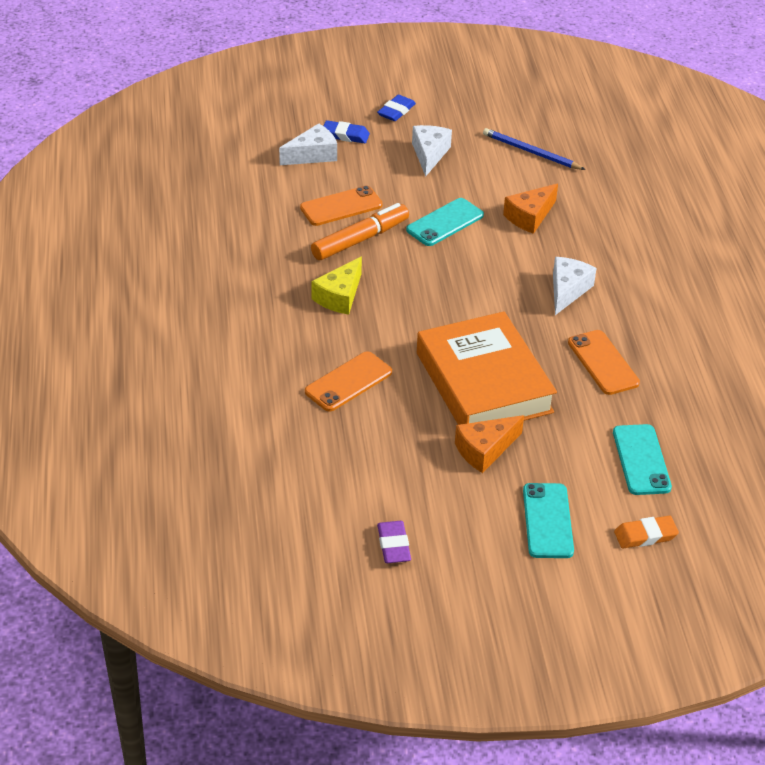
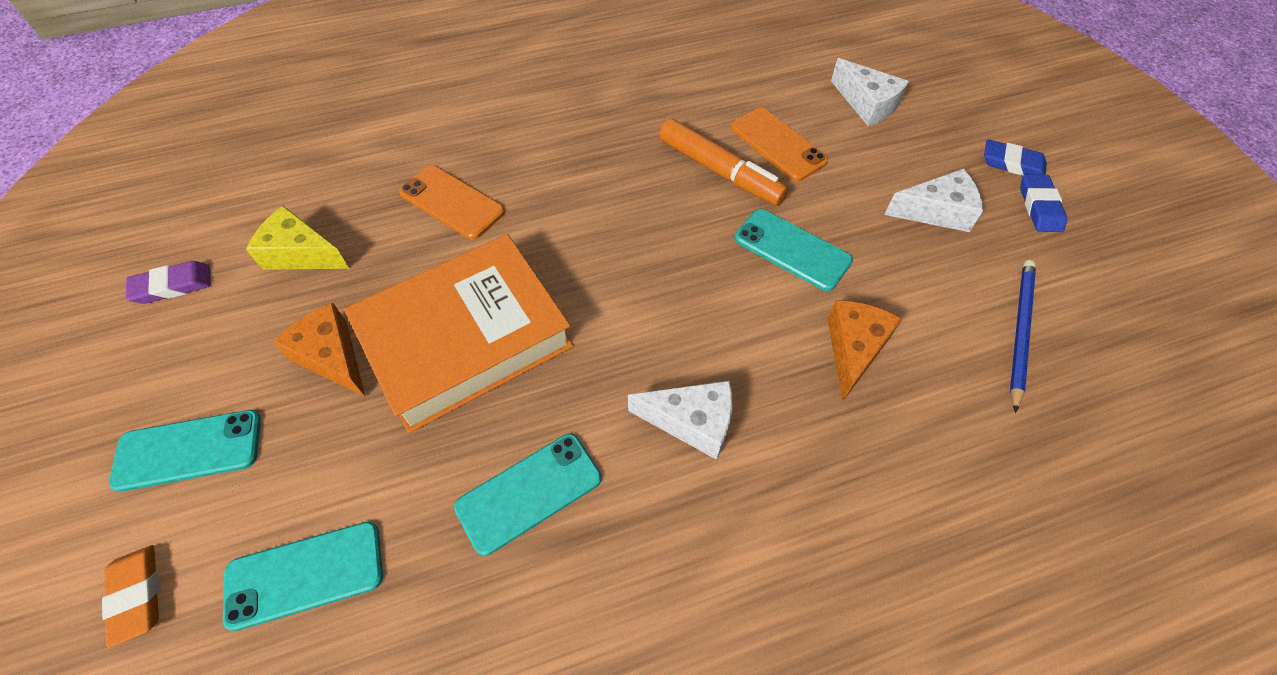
camera: 80 degrees right, 15 degrees up
(340, 296) = (605, 170): yellow cheese -> yellow cheese (301, 254)
(345, 135) = (925, 125): blue eraser -> blue eraser (1039, 207)
(530, 216) = (853, 349): orange cheese -> orange cheese turned 75 degrees clockwise
(603, 363) = (529, 492): orange phone -> turquoise phone

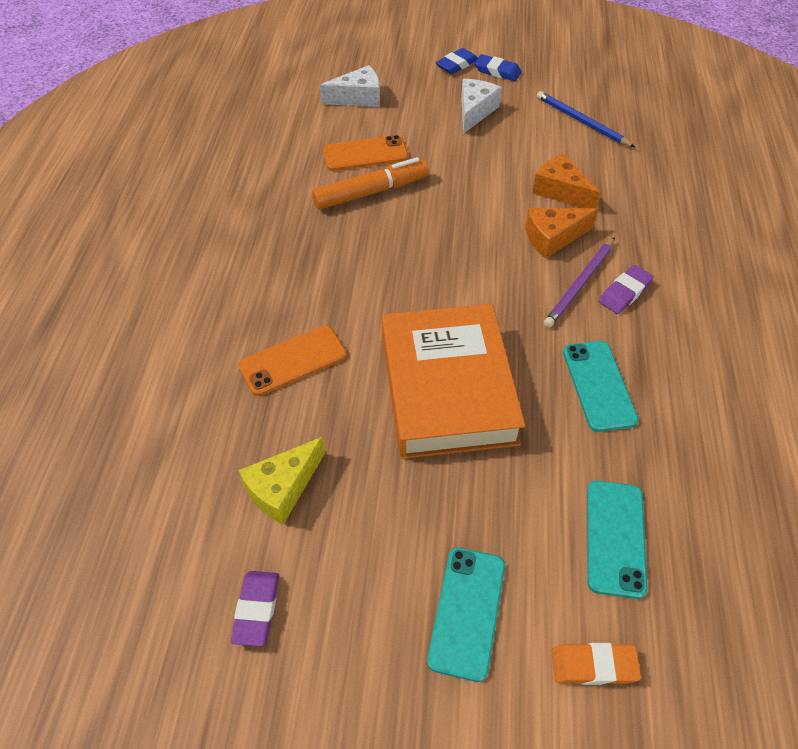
camera: 65 degrees left, 5 degrees down
(332, 357) = (419, 484): orange cheese -> orange cheese (553, 238)
(692, 422) = (580, 284): white cheese -> purple pencil
(706, 480) = (624, 292): none -> purple eraser
(792, 249) = (467, 186): turquoise phone -> none

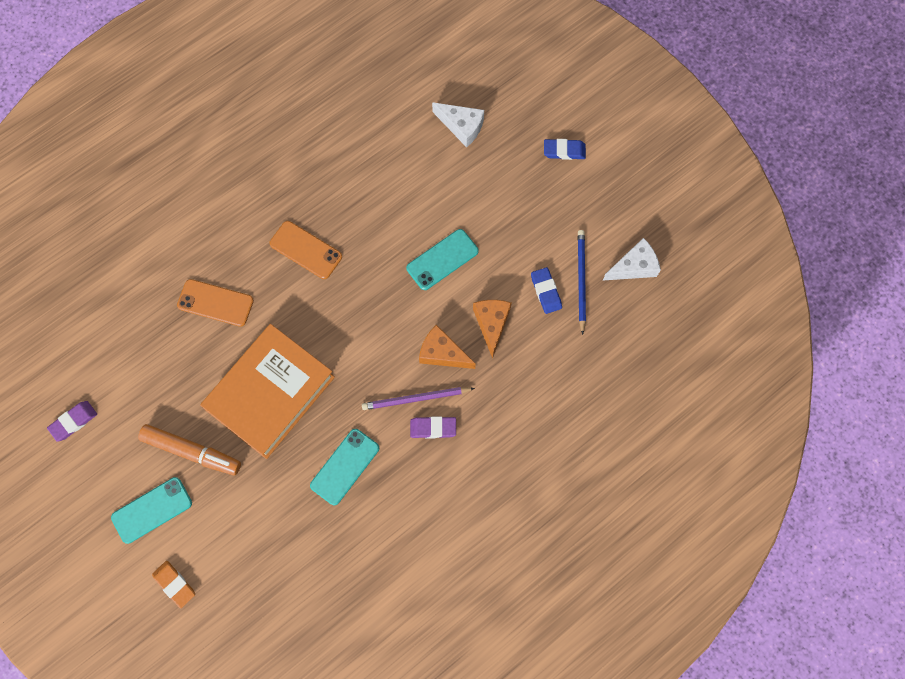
camera: 45 degrees right, 20 degrees up
(283, 488) = (140, 373): yellow cheese -> none
(365, 154) = (410, 183): orange phone -> orange phone (306, 250)
(371, 192) = (379, 220): orange marker -> orange marker (192, 452)
(475, 111) = (522, 207): white cheese -> white cheese (634, 266)
(497, 71) = (584, 182): blue eraser -> blue eraser (546, 291)
(615, 538) = (252, 545): turquoise phone -> turquoise phone (442, 259)

